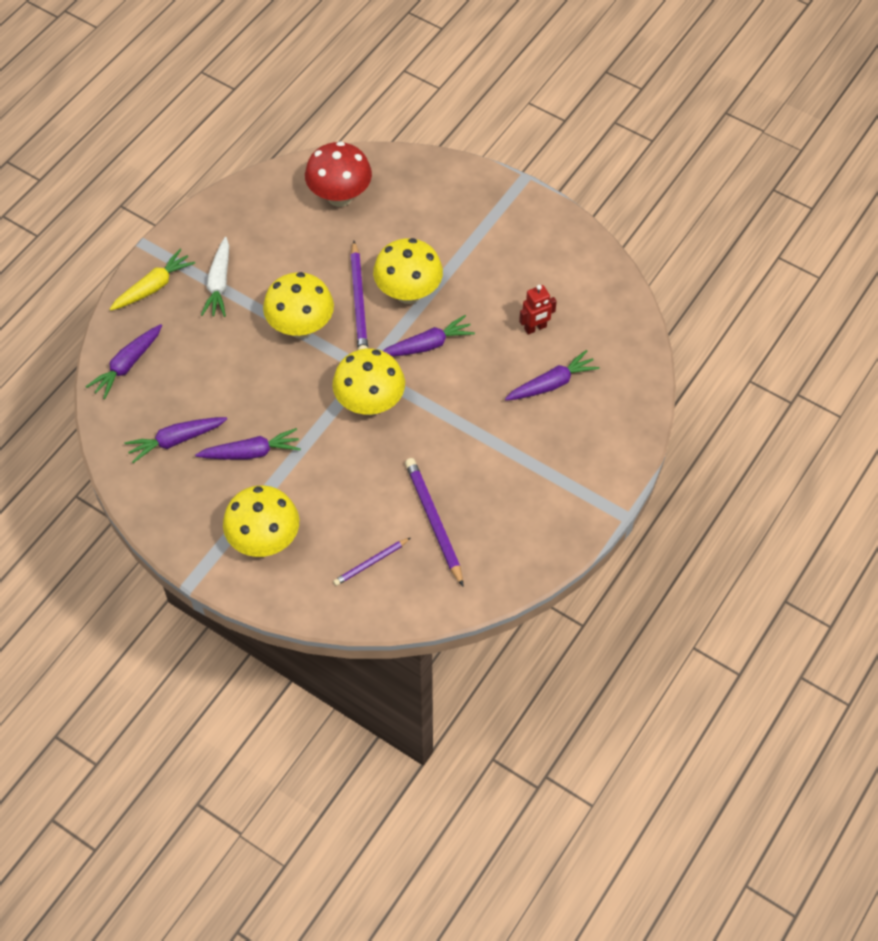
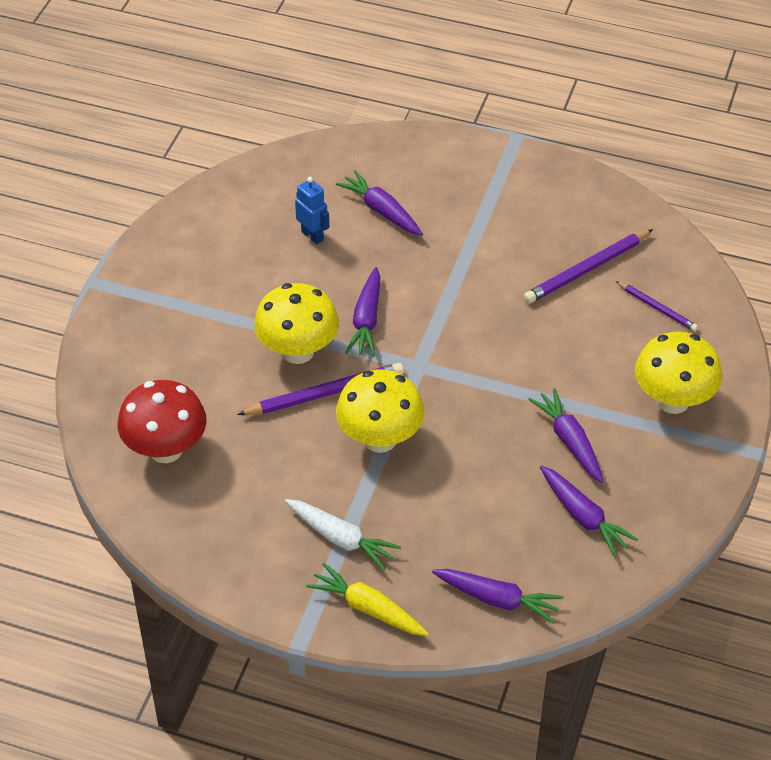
camera: 105 degrees left, 10 degrees down
(219, 283) = (341, 538): white carrot -> white carrot turned 45 degrees clockwise
(370, 403) = (463, 352): yellow mushroom -> none
(427, 345) = (366, 320): purple carrot -> purple carrot turned 135 degrees counterclockwise
(535, 328) = (312, 235): red robot -> blue robot

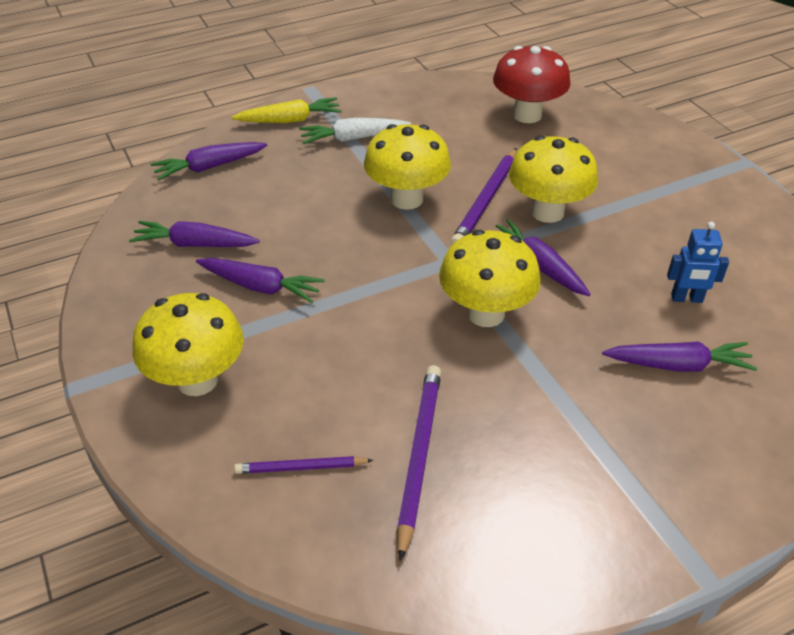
camera: 135 degrees right, 5 degrees down
(445, 314) = (486, 313): none -> yellow mushroom

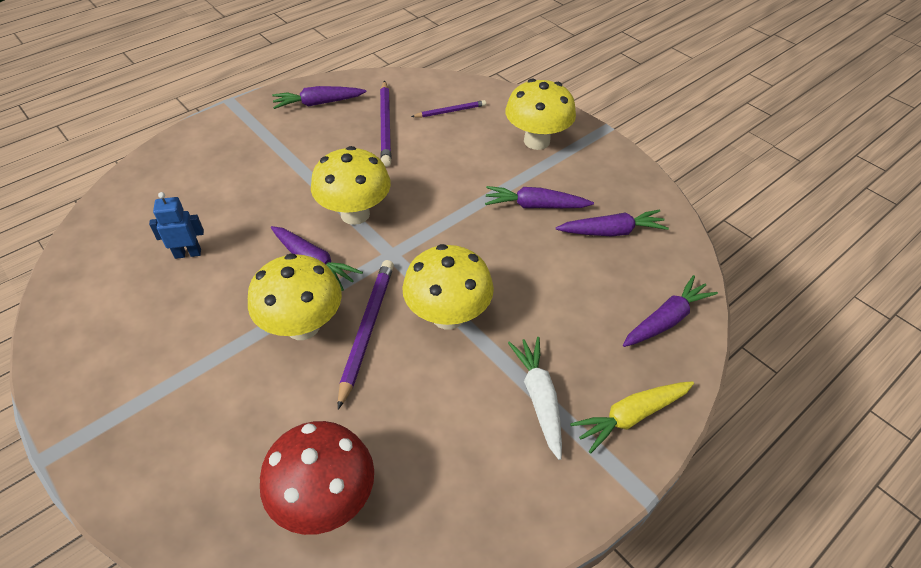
camera: 165 degrees right, 5 degrees up
(353, 138) = (539, 398): white carrot -> white carrot turned 75 degrees counterclockwise
(678, 365) = (212, 200): purple carrot -> purple carrot (318, 103)

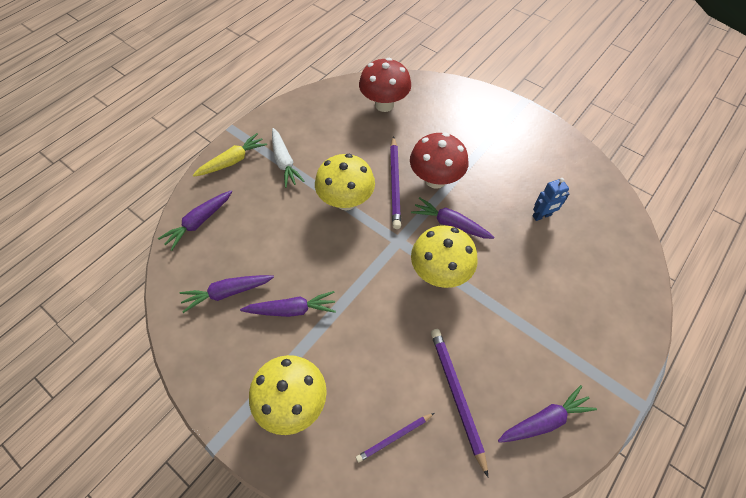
camera: 170 degrees right, 10 degrees up
(303, 326) = (435, 179): yellow mushroom -> red mushroom

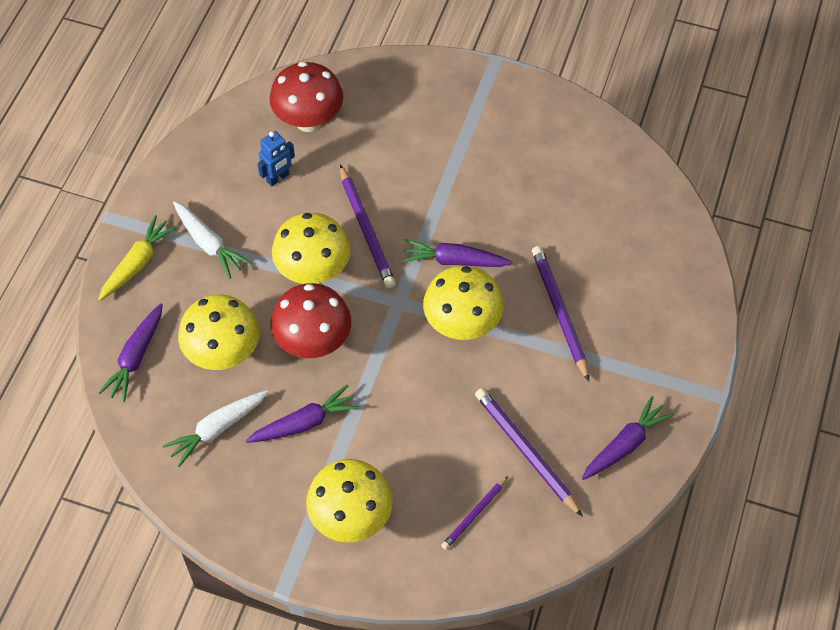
camera: 20 degrees left, 0 degrees up
(227, 293) = (217, 429): purple carrot -> white carrot
(258, 238) = (223, 353): none -> yellow mushroom
(435, 179) = (416, 208): red mushroom -> red mushroom (313, 342)
(520, 288) = (560, 313): none -> purple pencil
(542, 216) = (561, 216): blue robot -> blue robot (278, 178)

